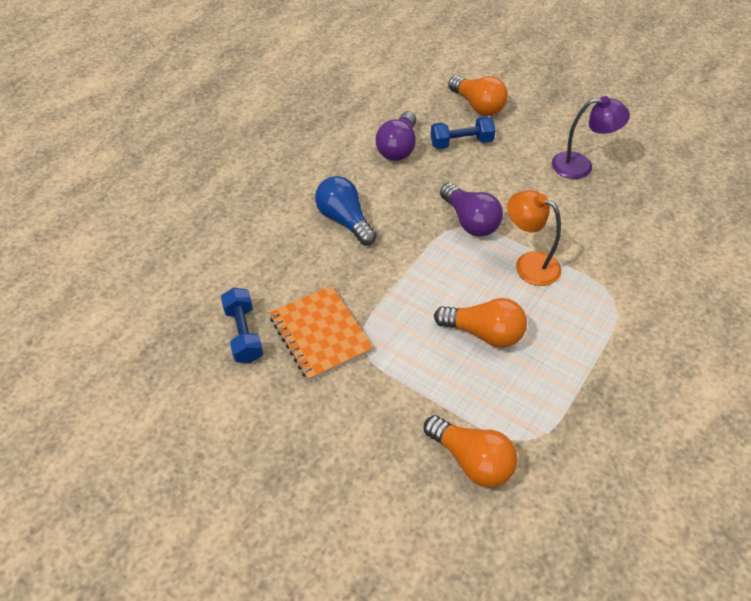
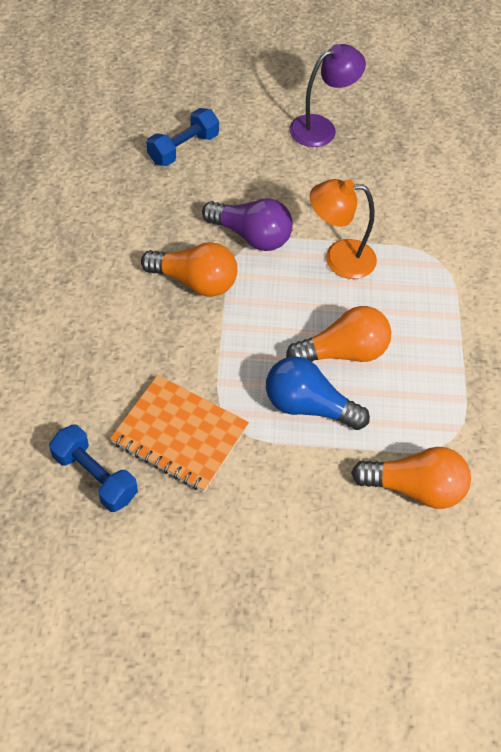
camera: 35 degrees left, 5 degrees up
(345, 220) = (117, 293): blue light bulb -> blue light bulb (308, 406)
(398, 147) = (118, 181): purple light bulb -> none
(477, 106) = (172, 97): orange light bulb -> orange light bulb (195, 281)

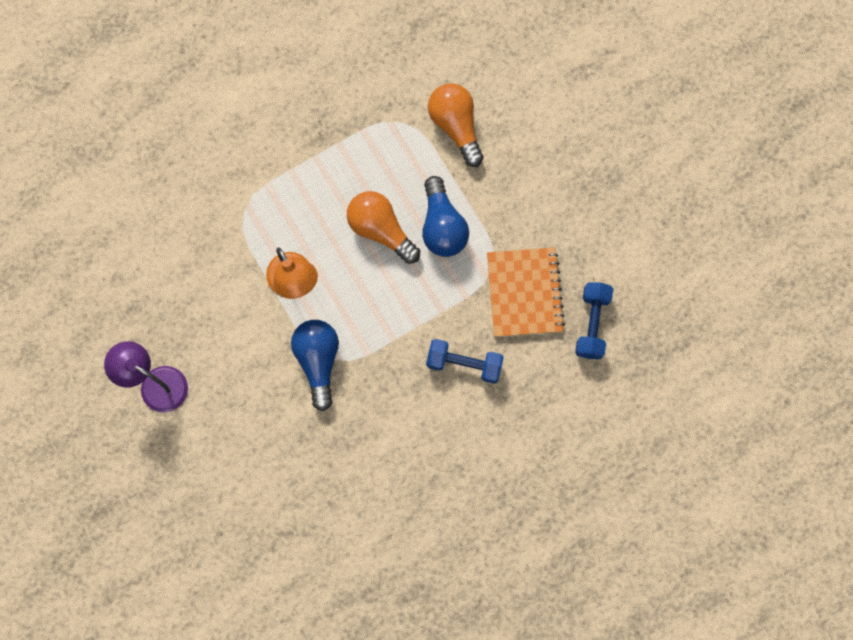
camera: 120 degrees left, 20 degrees up
(183, 148) = (260, 479): blue dumbbell -> blue dumbbell (464, 364)
(195, 281) = (392, 372): orange light bulb -> none
(251, 236) = (318, 361): purple light bulb -> blue light bulb

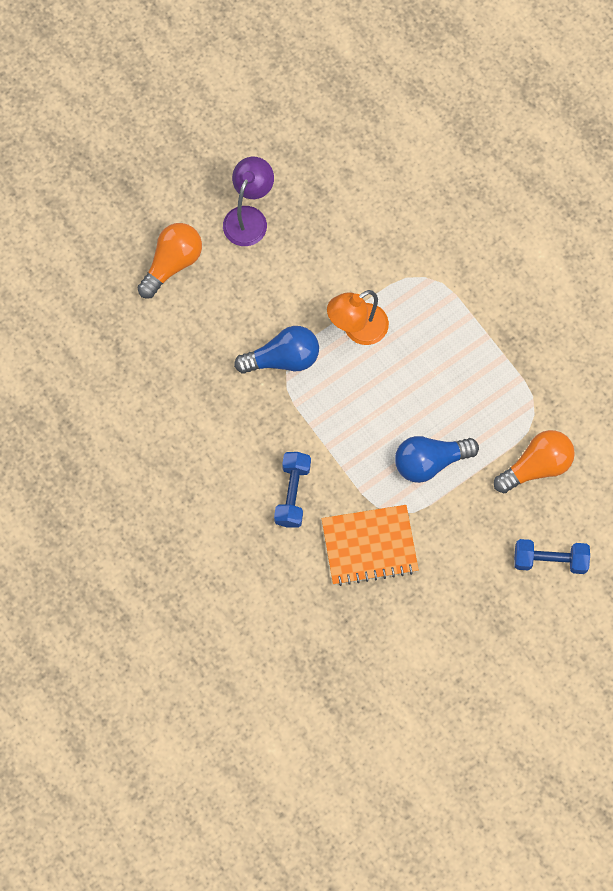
camera: 85 degrees right, 5 degrees down
(381, 230) = (419, 404): orange light bulb -> orange light bulb (172, 264)
(592, 324) = (344, 614): blue dumbbell -> blue dumbbell (550, 560)

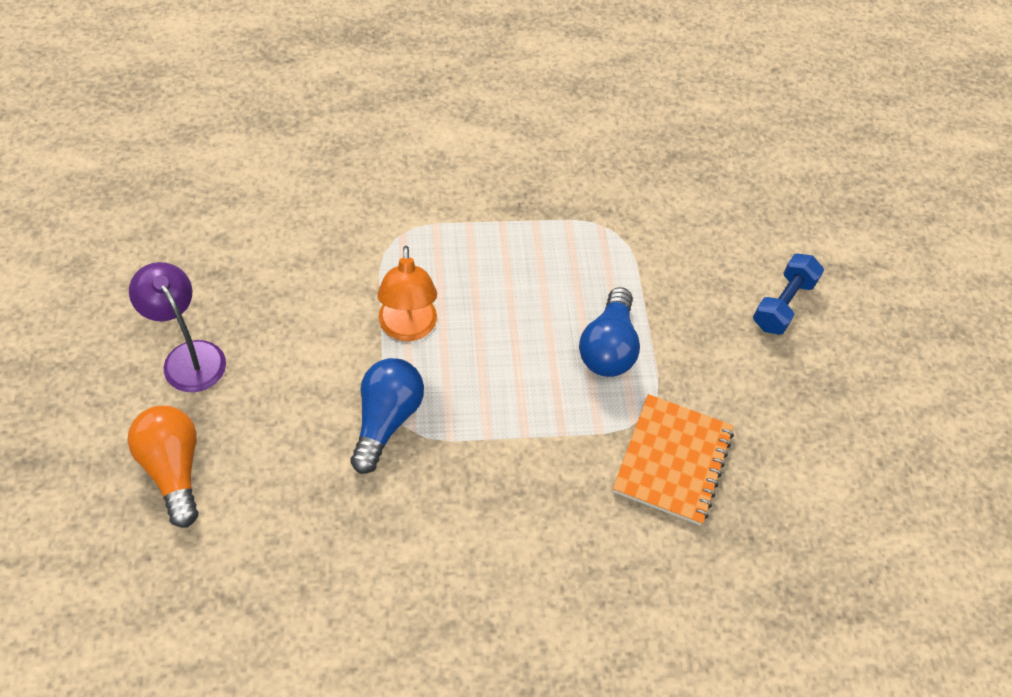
camera: 65 degrees left, 15 degrees down
(292, 494) = (559, 505): blue dumbbell -> none
(536, 466) = (672, 260): orange light bulb -> none

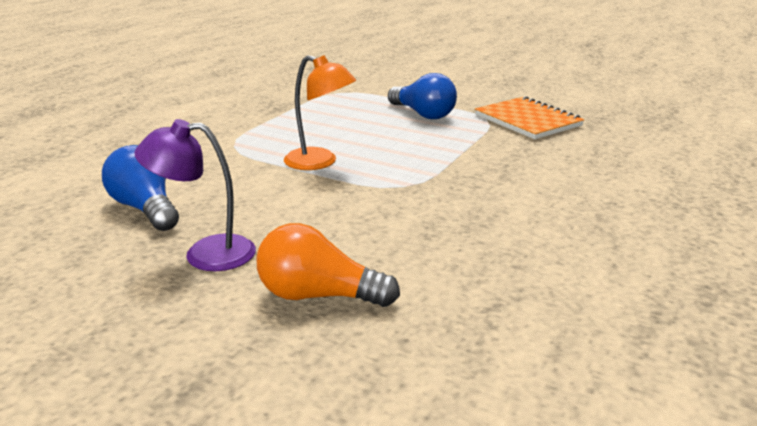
camera: 50 degrees left, 30 degrees down
(386, 420) = (390, 190): blue light bulb -> blue light bulb (145, 209)
(783, 304) = (451, 73): blue dumbbell -> none

